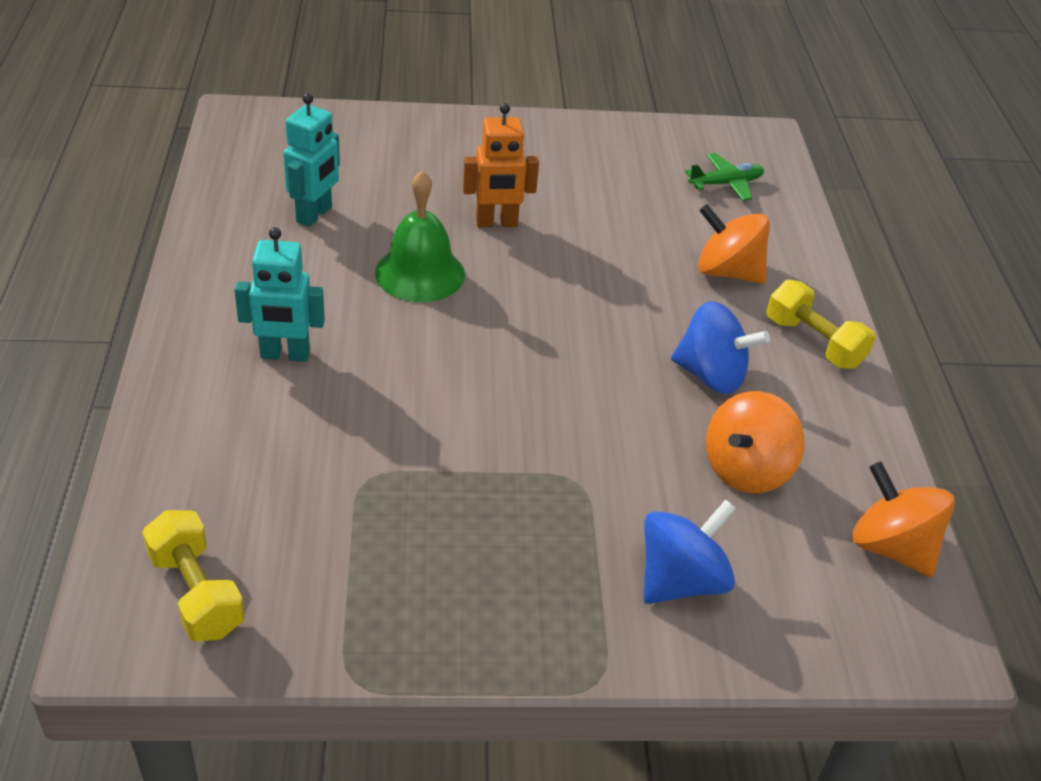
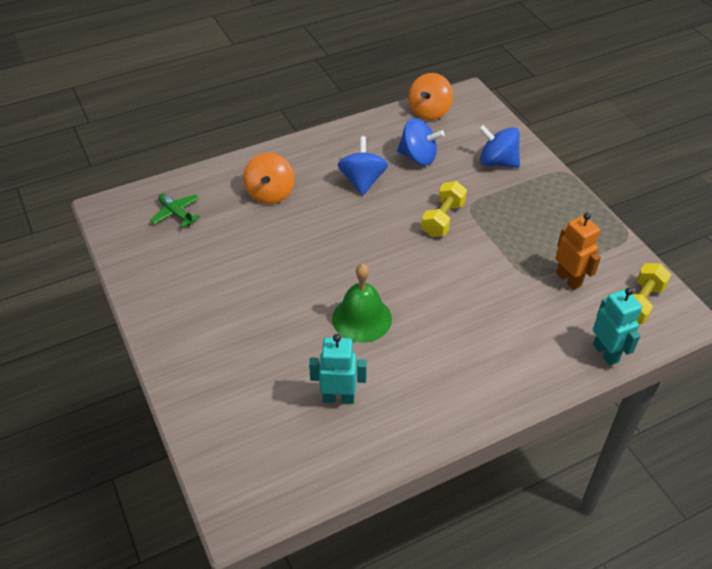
camera: 110 degrees left, 5 degrees up
(285, 355) = (476, 347): turquoise robot -> turquoise robot (606, 353)
(496, 223) = (286, 302): orange robot -> orange robot (569, 279)
(746, 469) = (418, 157): orange spinning top -> blue spinning top
(813, 342) = (310, 153): yellow dumbbell -> yellow dumbbell (443, 219)

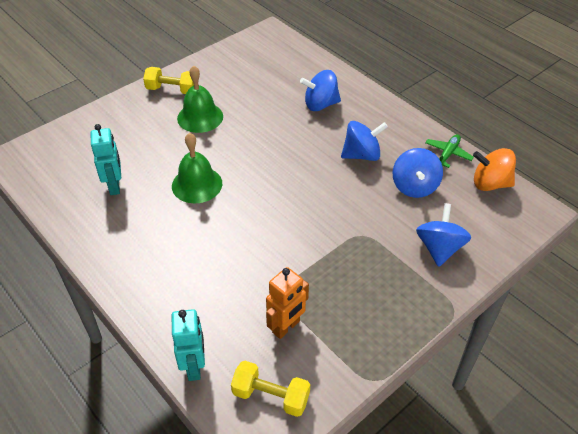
camera: 75 degrees right, 0 degrees up
(176, 213) = (277, 63): green plane -> green plane (447, 154)
(244, 300) = (200, 117): none -> green bell
(270, 193) = (320, 104): orange spinning top -> blue spinning top
(443, 219) = (334, 217): yellow dumbbell -> yellow dumbbell (172, 90)
(606, 353) = (194, 367): turquoise robot -> turquoise robot turned 60 degrees counterclockwise

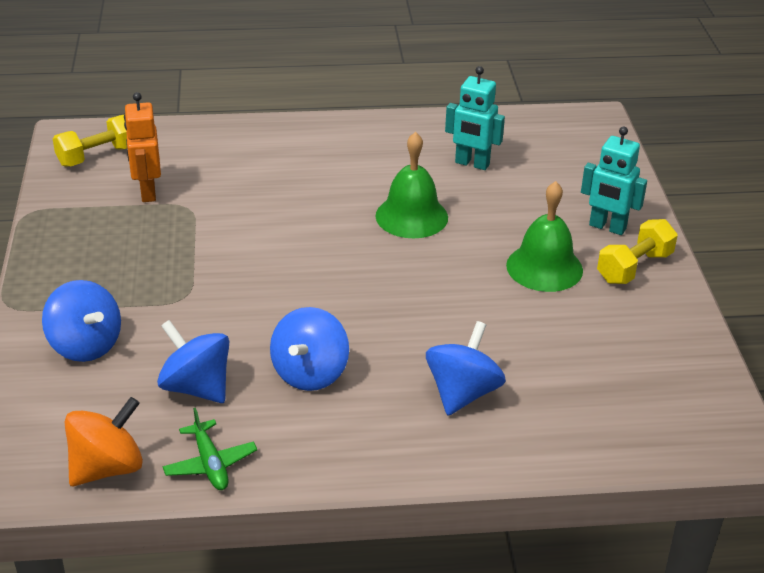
camera: 125 degrees right, 10 degrees down
(194, 367) = (180, 132): turquoise robot -> turquoise robot (607, 227)

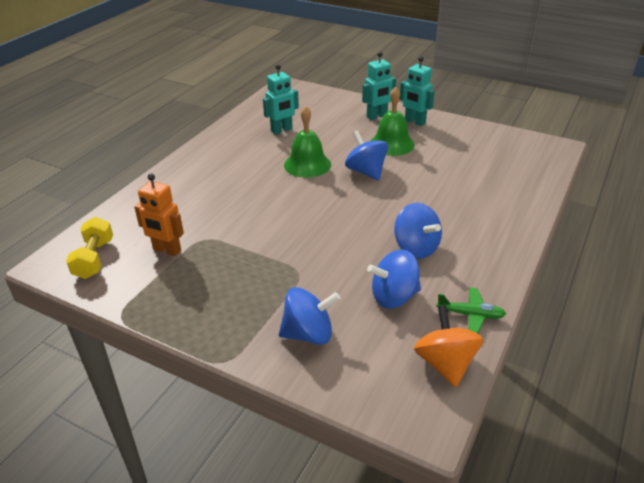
camera: 55 degrees left, 0 degrees up
(462, 393) = (471, 204): blue spinning top -> blue spinning top (366, 172)
(634, 267) = (414, 122): yellow dumbbell -> turquoise robot

